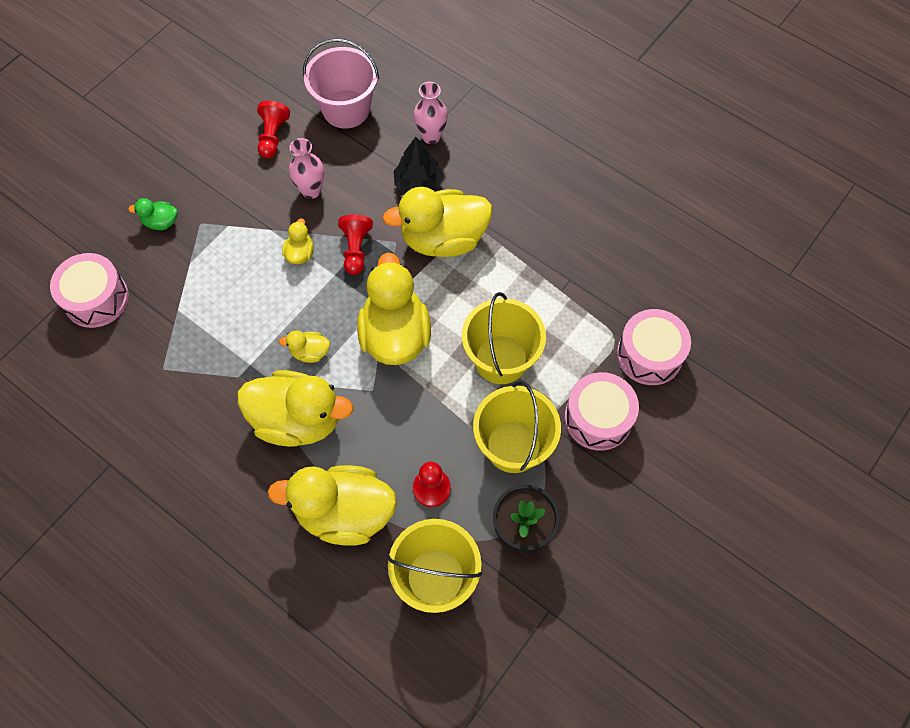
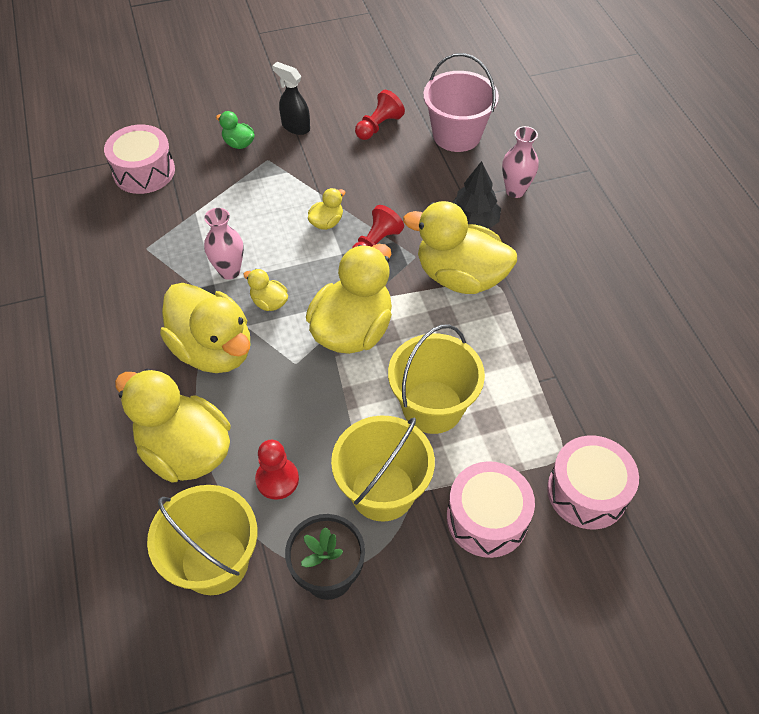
camera: 35 degrees right, 10 degrees down
(199, 177) = (295, 127): none -> black spray bottle
(311, 191) = (376, 181): pink vase -> pink vase (229, 271)

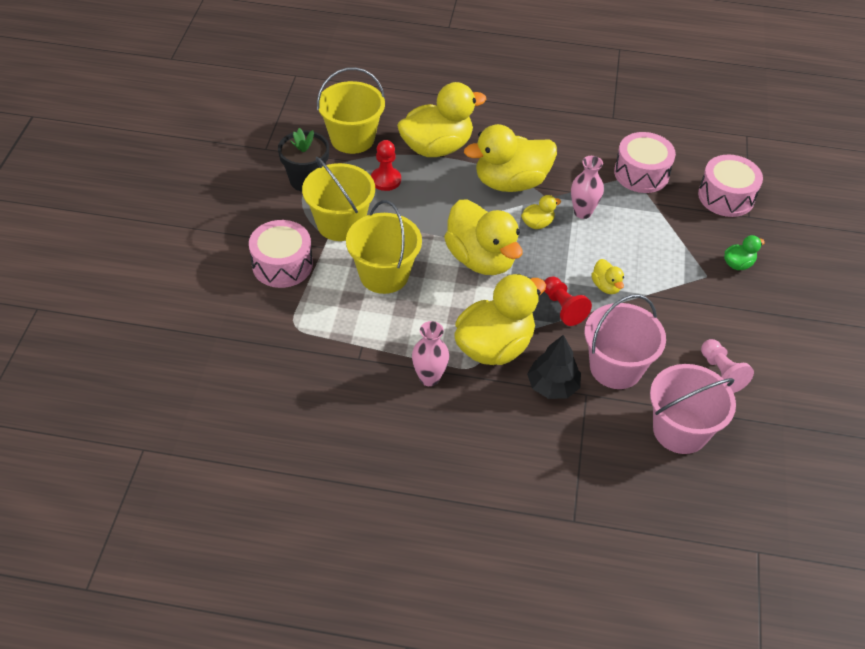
camera: 115 degrees right, 5 degrees down
(295, 127) = (746, 310): black spray bottle -> none
(378, 126) = (721, 373): red pawn -> pink pawn
(421, 188) = (616, 368): none -> pink bucket
(515, 191) = (576, 439): pink vase -> pink vase (429, 378)
(587, 491) = (258, 325): pink drum -> pink drum (641, 173)

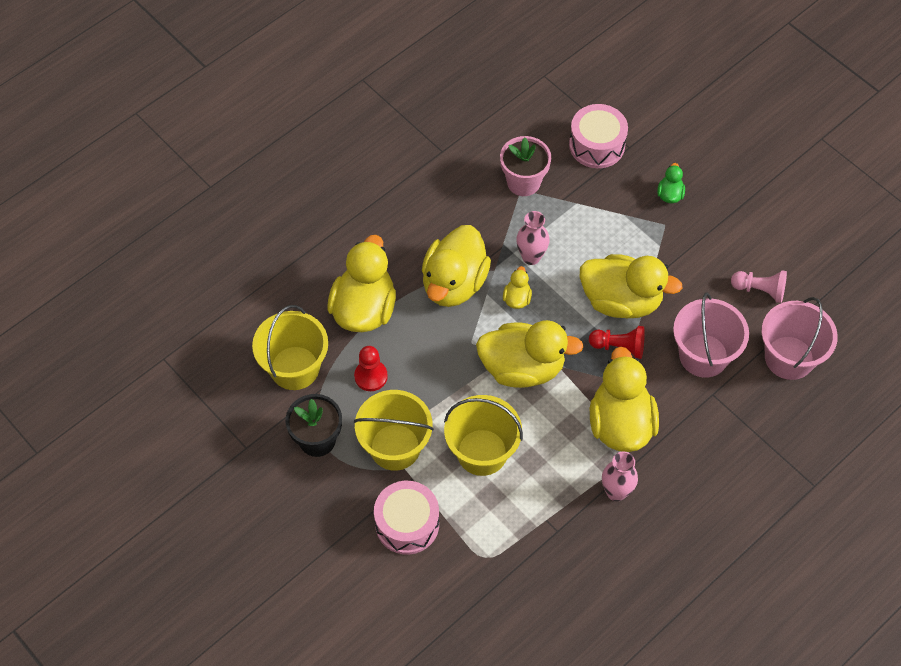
camera: 50 degrees left, 10 degrees up
(552, 386) = (688, 411): black tree -> none
(606, 286) = (621, 301): yellow duck -> yellow duck, size x2.27
(641, 173) = (523, 182): pink drum -> pink flower pot

